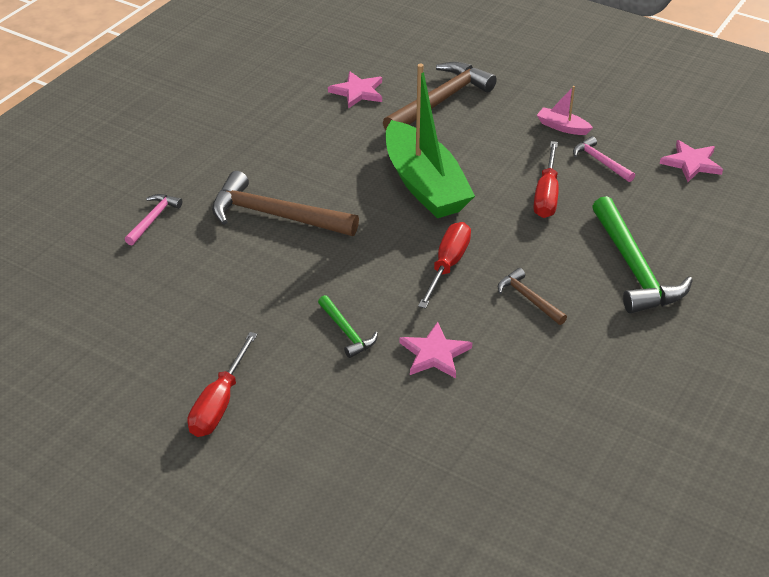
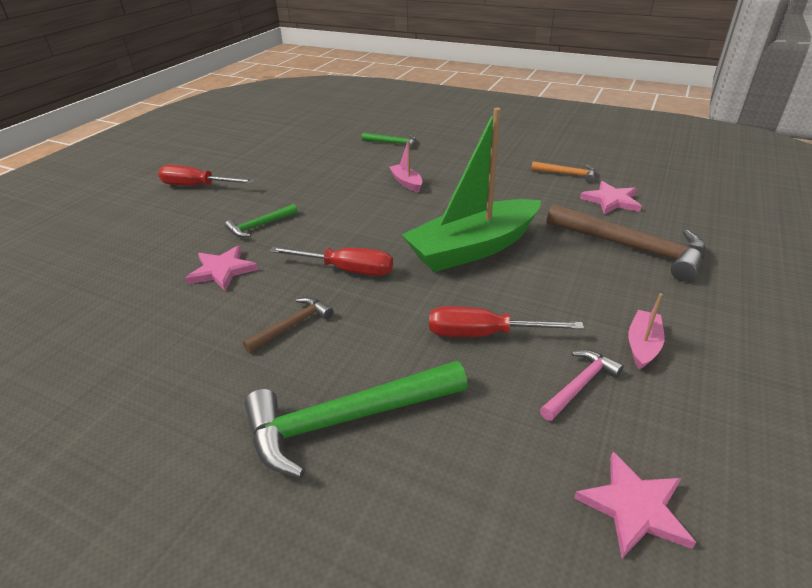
camera: 85 degrees right, 5 degrees down
(153, 219) = (392, 143): pink hammer -> green hammer
(275, 215) = (406, 183): brown hammer -> pink boat
(294, 105) = (567, 174): none -> orange hammer

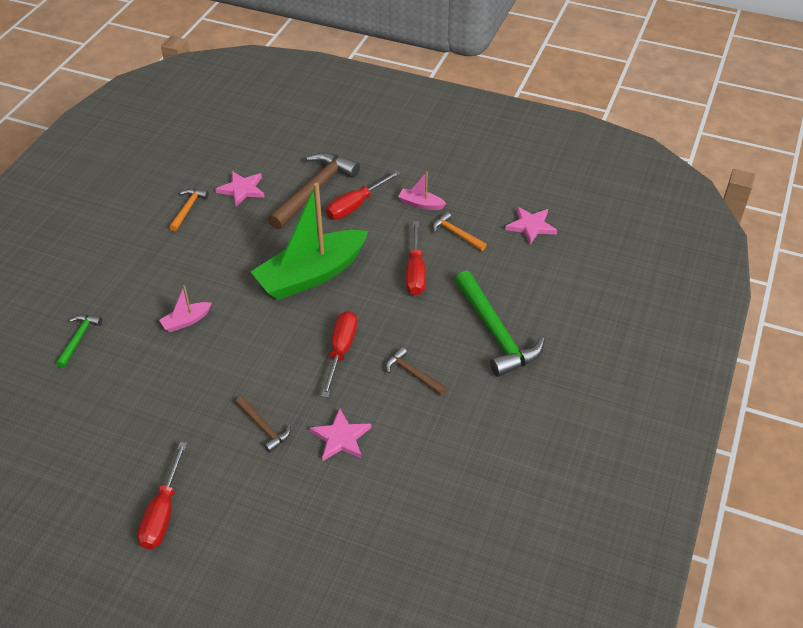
camera: 95 degrees left, 10 degrees up
(259, 226) = (263, 427): green hammer -> brown hammer
(473, 248) = (311, 275): green boat -> green boat turned 90 degrees clockwise
(580, 385) = (456, 234): pink hammer -> orange hammer
(614, 281) = (356, 205): none -> red screwdriver

